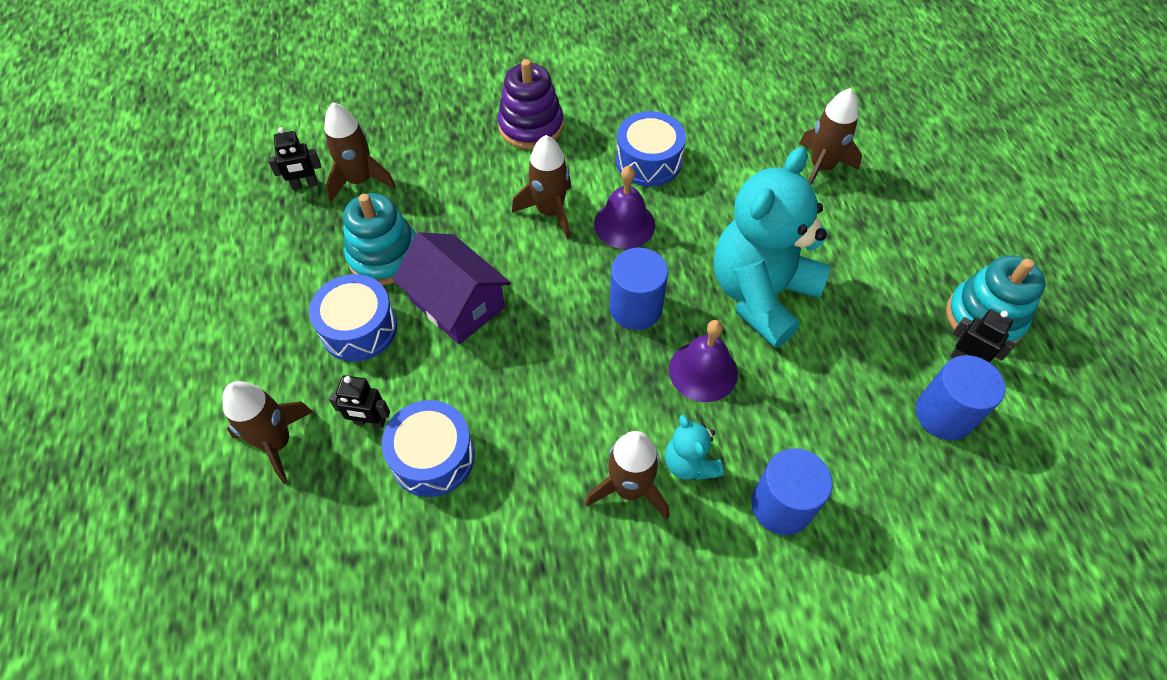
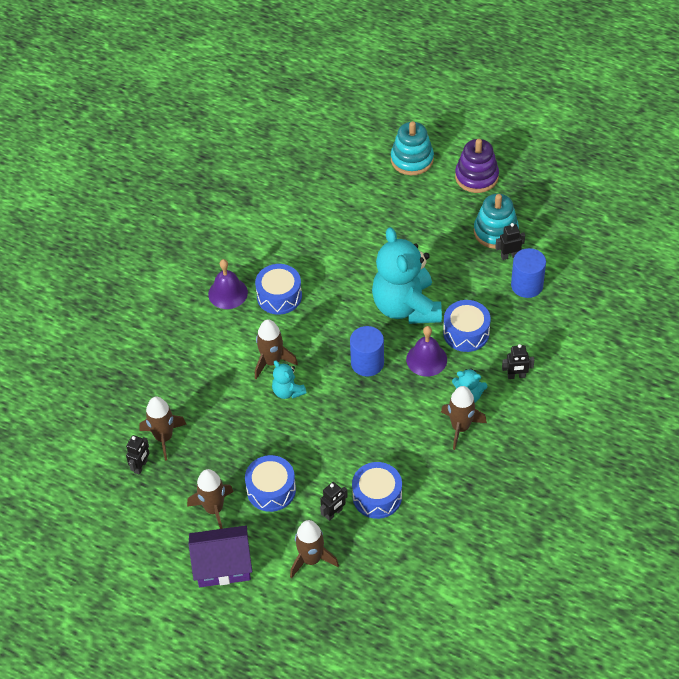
camera: 50 degrees left, 5 degrees down
(384, 256) = (232, 454): turquoise stacking toy -> turquoise stacking toy (412, 159)
(457, 304) = (295, 438): purple house -> purple house (222, 565)
(520, 253) = (288, 391): none -> turquoise teddy bear
(531, 126) = (201, 333): purple stacking toy -> purple stacking toy (476, 177)
(624, 224) = (311, 334): purple bell -> purple bell (228, 293)
(781, 506) = (516, 376): blue cylinder -> black robot
(790, 390) = (466, 333): none -> blue drum
(821, 167) = (354, 226): brown rocket -> brown rocket (214, 509)

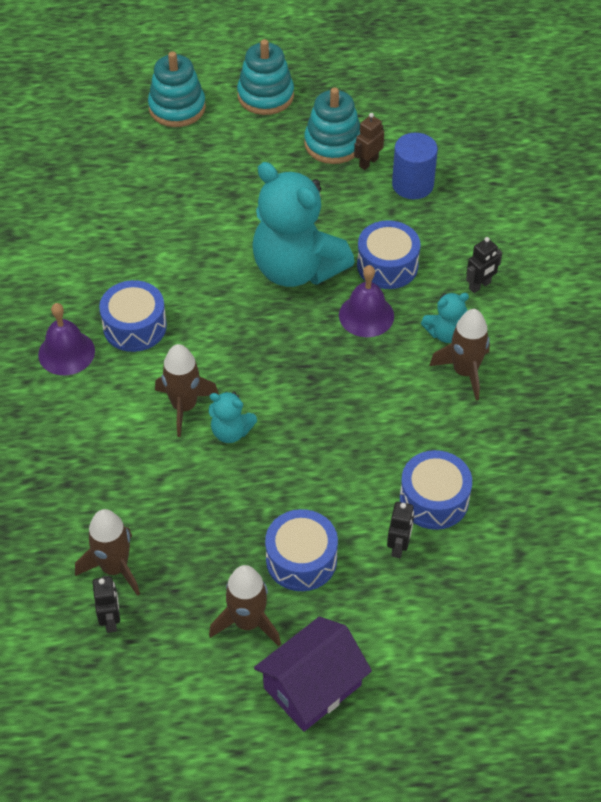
camera: 35 degrees left, 0 degrees up
(311, 559) = (415, 617): brown rocket -> none
(367, 363) = (301, 352): blue cylinder -> none
(476, 177) = (265, 96): purple stacking toy -> turquoise stacking toy
(509, 256) = (368, 162): black robot -> brown robot

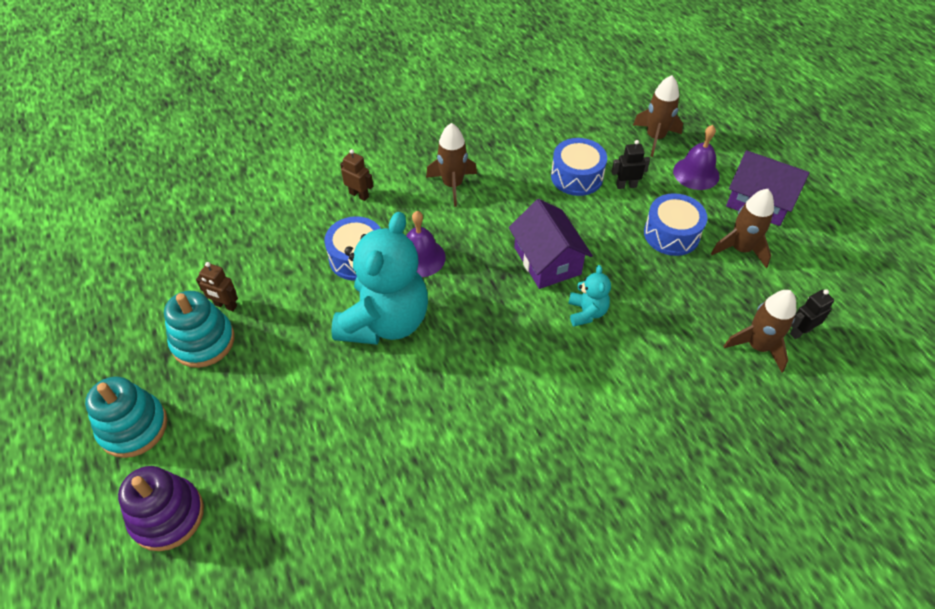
camera: 110 degrees left, 0 degrees up
(66, 352) = (569, 479): purple bell -> purple bell (696, 173)
(135, 326) = (509, 430): blue drum -> none
(177, 108) = (167, 515): turquoise stacking toy -> purple stacking toy
(184, 406) = (579, 355): brown rocket -> brown rocket (655, 138)
(314, 422) = (547, 261): none -> purple house
(412, 184) = (249, 265): blue cylinder -> none
(445, 333) = (419, 204): turquoise teddy bear -> none
(480, 286) = (359, 195): black robot -> brown robot

